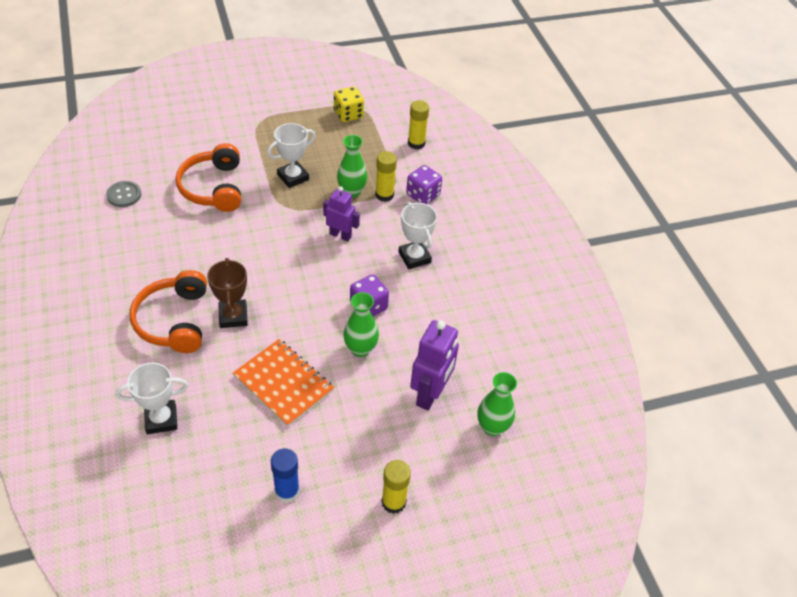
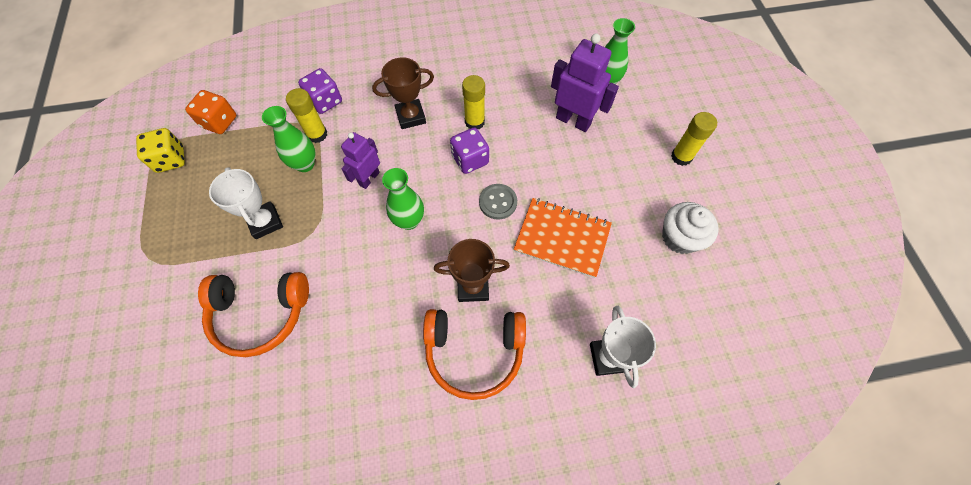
camera: 80 degrees left, 15 degrees up
(124, 195) = (245, 434): grey button -> grey button (498, 202)
(283, 383) = (562, 238): orange notebook -> orange notebook turned 60 degrees clockwise
(287, 491) = (680, 237): blue glue stick -> white cupcake
(360, 349) = (522, 170): green vase -> green vase (409, 221)
(389, 134) = (219, 122): none -> orange dice
(414, 257) = (411, 117): white trophy -> brown trophy
(416, 143) = (244, 99): yellow glue stick -> yellow glue stick (474, 122)

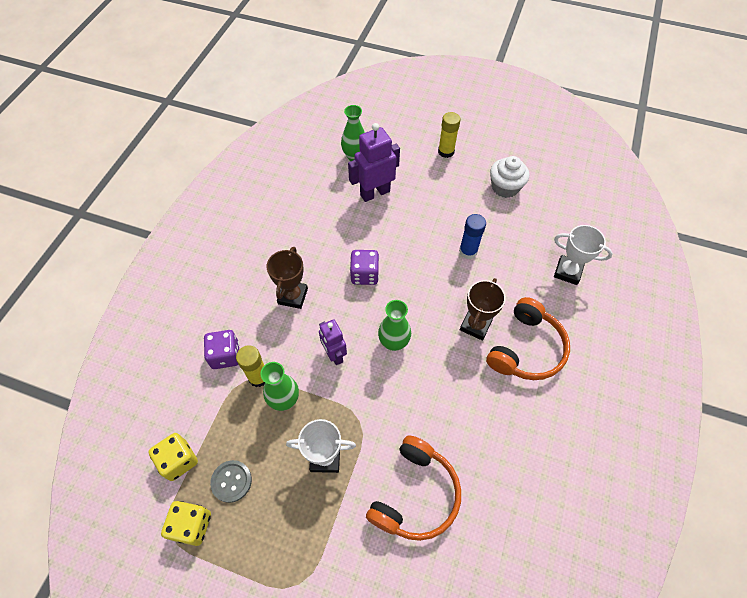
camera: 60 degrees left, 5 degrees down
(219, 122) = (179, 460): orange dice -> yellow dice
(474, 122) = (331, 254): yellow glue stick -> none
(498, 202) = (414, 275): grey button -> grey button (231, 481)
(562, 238) = (468, 251): orange notebook -> blue glue stick

